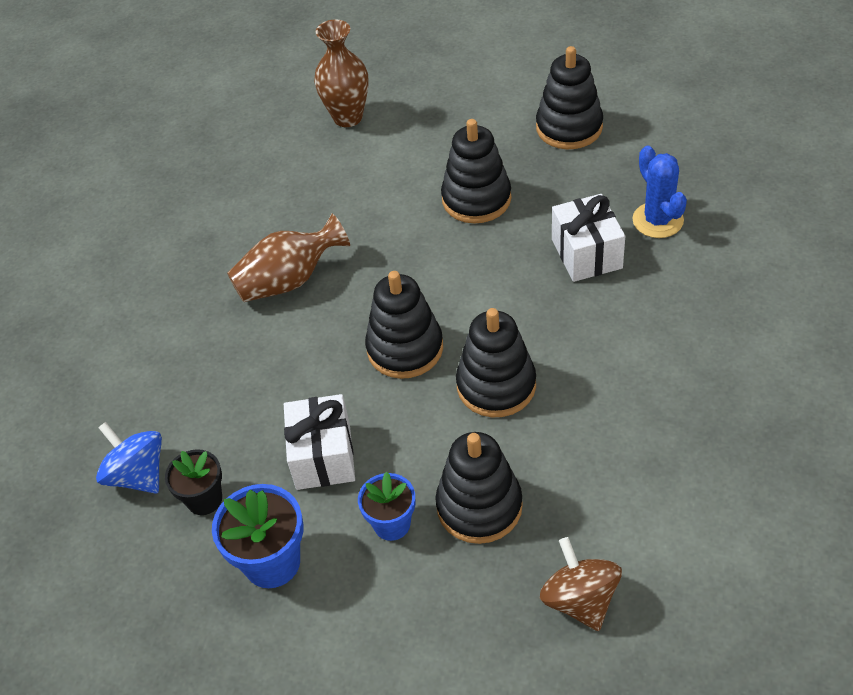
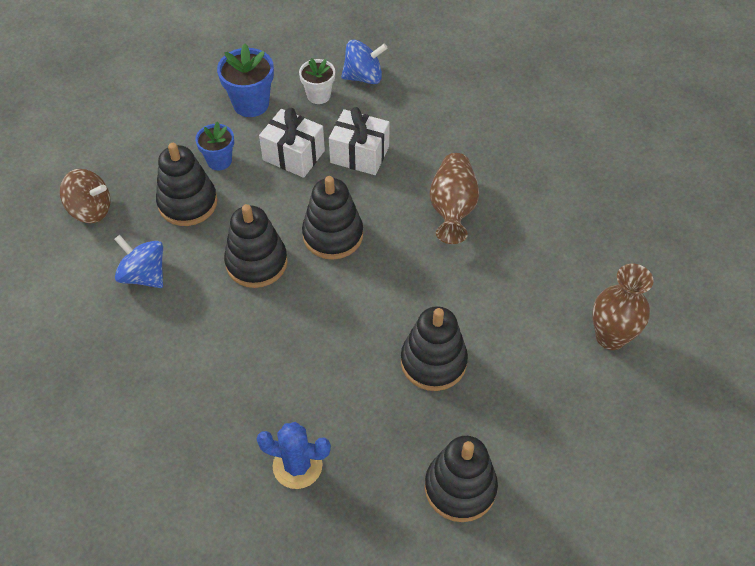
camera: 120 degrees right, 5 degrees up
(204, 499) = (318, 95): black flower pot -> white flower pot
(586, 253) = (311, 392): white gift -> white gift (359, 154)
(606, 469) = (144, 275): none -> blue spinning top

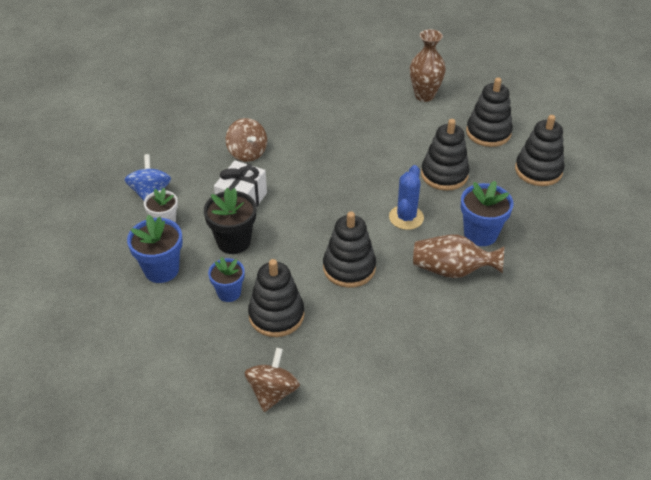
camera: 85 degrees left, 10 degrees down
(144, 275) = (356, 345): blue spinning top -> none
(293, 155) = (233, 241): white gift -> black flower pot
(297, 466) = (532, 248): blue cactus -> blue cactus (406, 217)
(320, 403) = (480, 234): none -> blue flower pot
(333, 235) = (325, 220): black stacking toy -> black stacking toy (488, 132)
(444, 149) = (247, 153): none -> brown spinning top
(452, 209) = (308, 154): brown vase -> brown vase (452, 270)

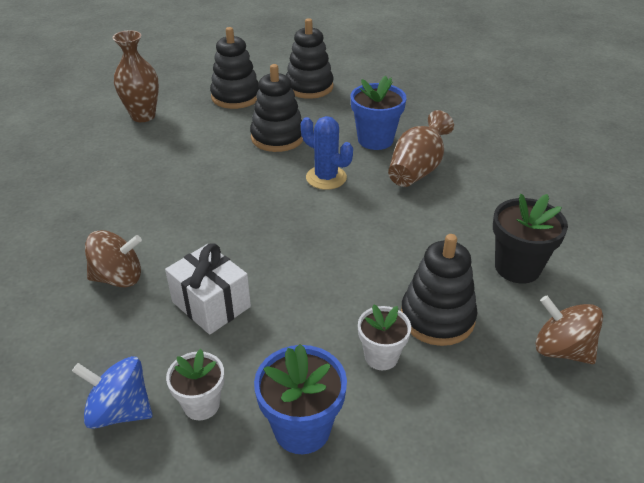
camera: 70 degrees left, 5 degrees down
(229, 293) = (381, 356): blue flower pot -> white flower pot
(233, 241) = (286, 330): black flower pot -> black flower pot (517, 267)
(349, 268) = (383, 237): black stacking toy -> none

